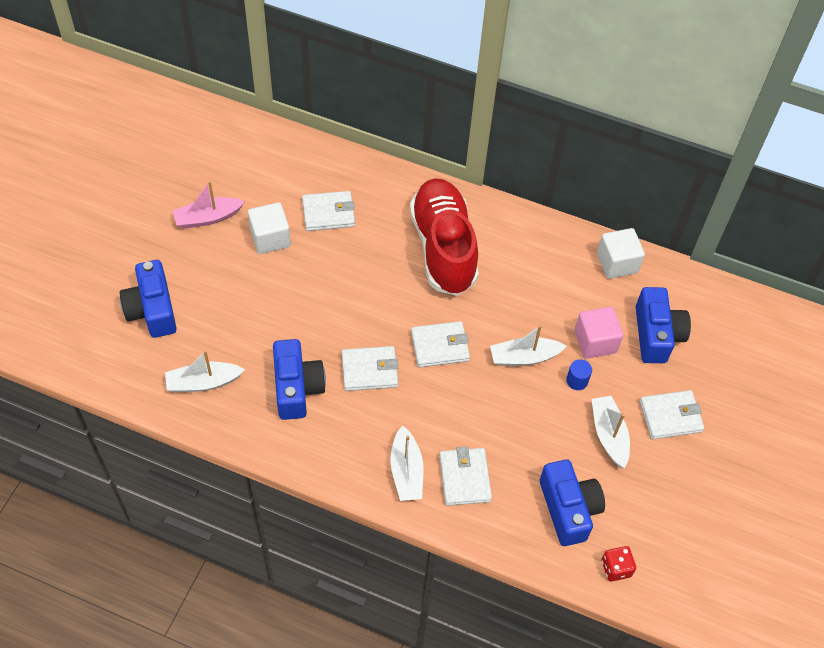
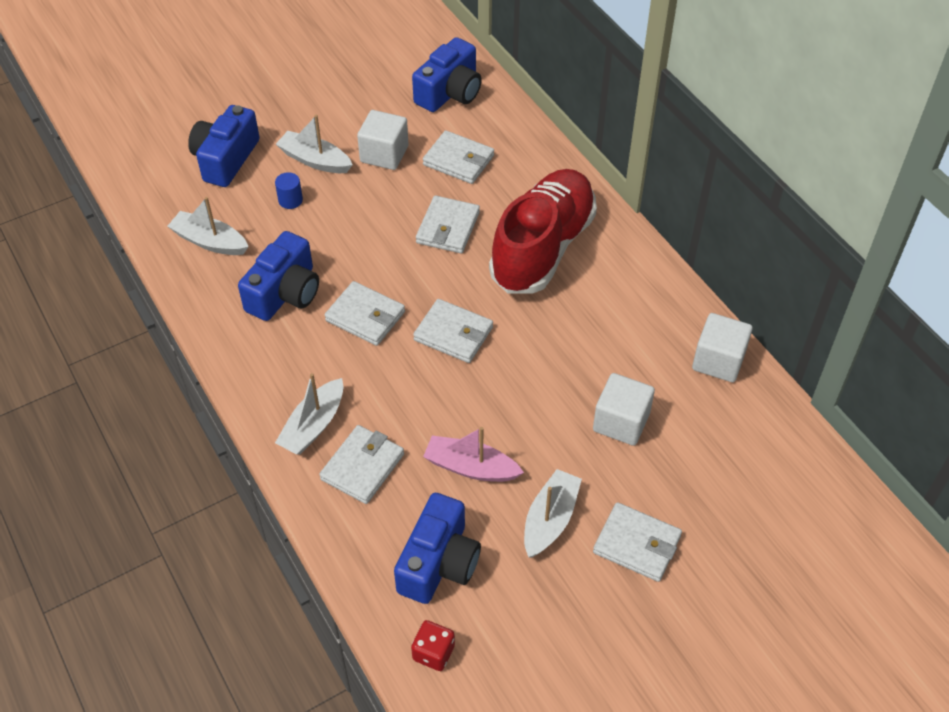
camera: 40 degrees right, 5 degrees down
(208, 218) = (345, 109): pink boat -> pink boat (470, 467)
(367, 270) = (448, 228): none -> white wallet
(524, 357) = (530, 393): white boat -> white boat (315, 160)
(577, 381) = (565, 447): blue cylinder -> blue cylinder (290, 200)
(595, 341) = (621, 422): pink cube -> white cube
(656, 335) = (697, 455): blue camera -> blue camera (450, 92)

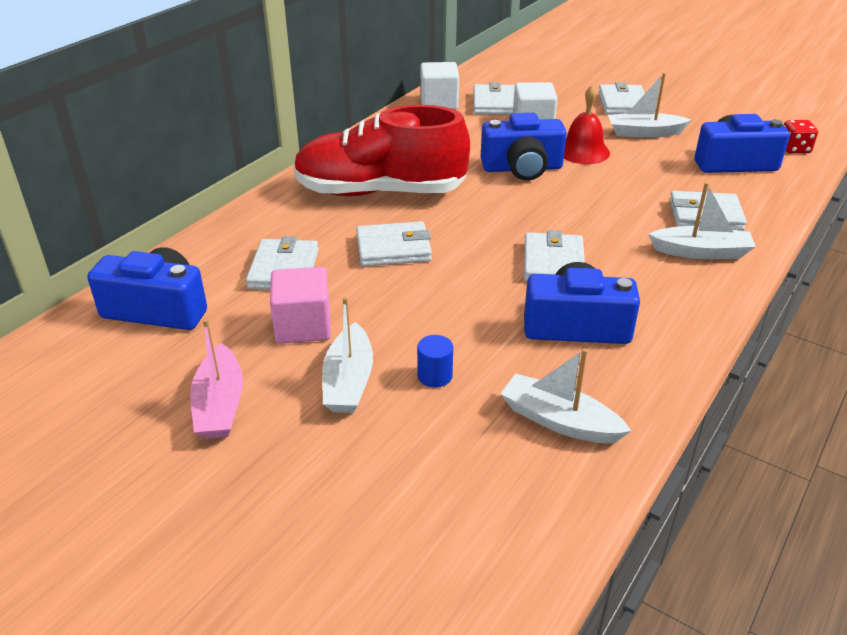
camera: 115 degrees left, 15 degrees down
(210, 241) = (559, 421): white boat -> white boat turned 120 degrees clockwise
(226, 159) = (399, 475): blue camera -> blue camera (522, 168)
(384, 154) = (303, 326): white cube -> pink cube
(453, 334) = (524, 210): white wallet -> white wallet (495, 103)
(470, 467) = (643, 170): pink boat -> pink boat (220, 405)
(537, 436) = (583, 151): none -> red bell

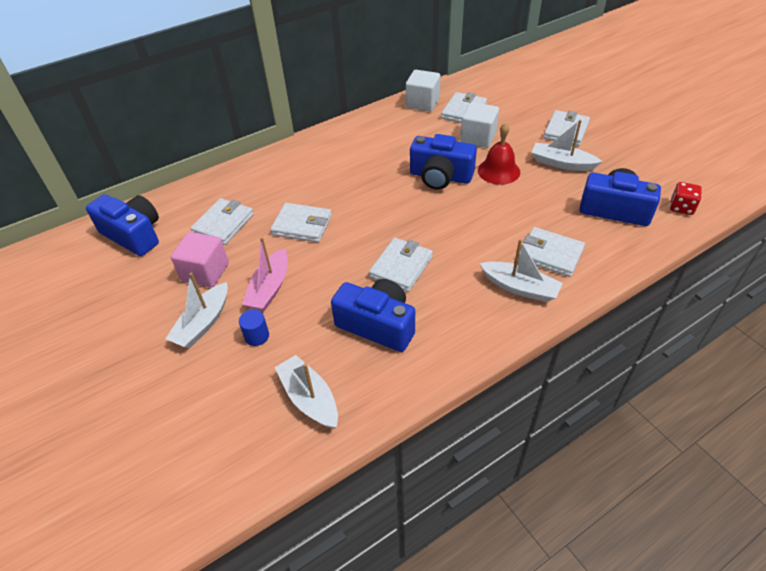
camera: 25 degrees right, 10 degrees up
(220, 405) = (121, 316): pink boat -> pink boat (269, 288)
(380, 192) = (326, 175): red shoe -> none

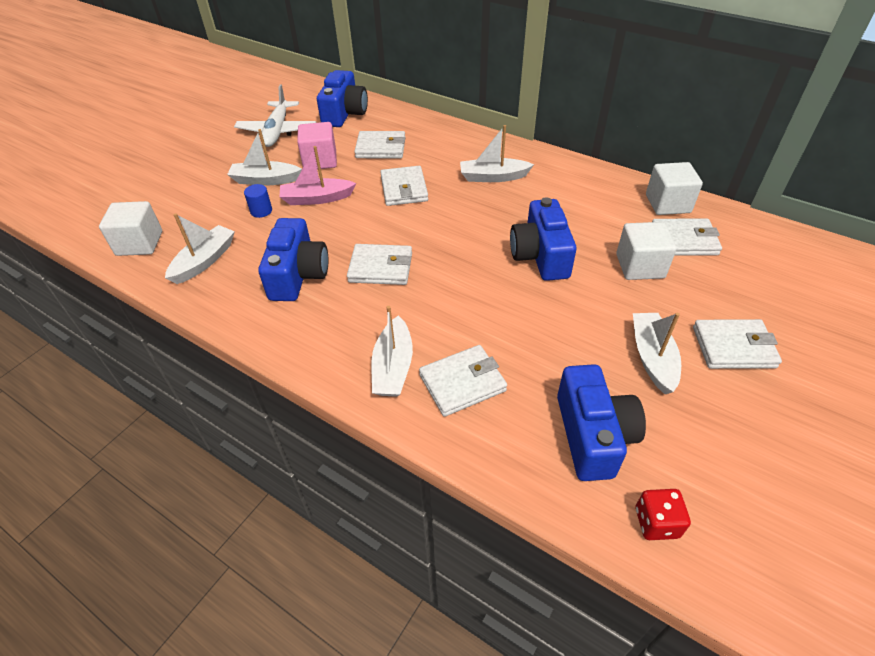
camera: 65 degrees right, 0 degrees up
(114, 296) = (277, 131): none -> white plane
(235, 460) = (139, 243): none -> white cube
(327, 170) = (493, 177): none -> white boat
(498, 171) = (588, 300): red bell -> none
(550, 254) = (462, 383): white wallet -> white wallet turned 60 degrees clockwise

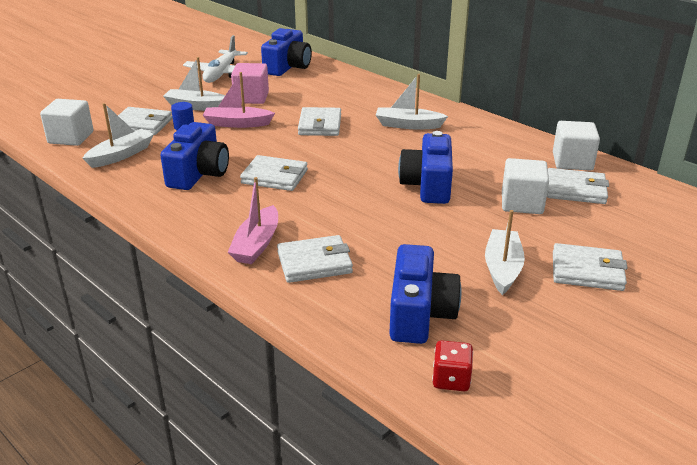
camera: 10 degrees right, 15 degrees down
(381, 148) = (311, 94): white wallet -> white wallet (142, 124)
(393, 367) = (256, 244): white boat -> pink boat

